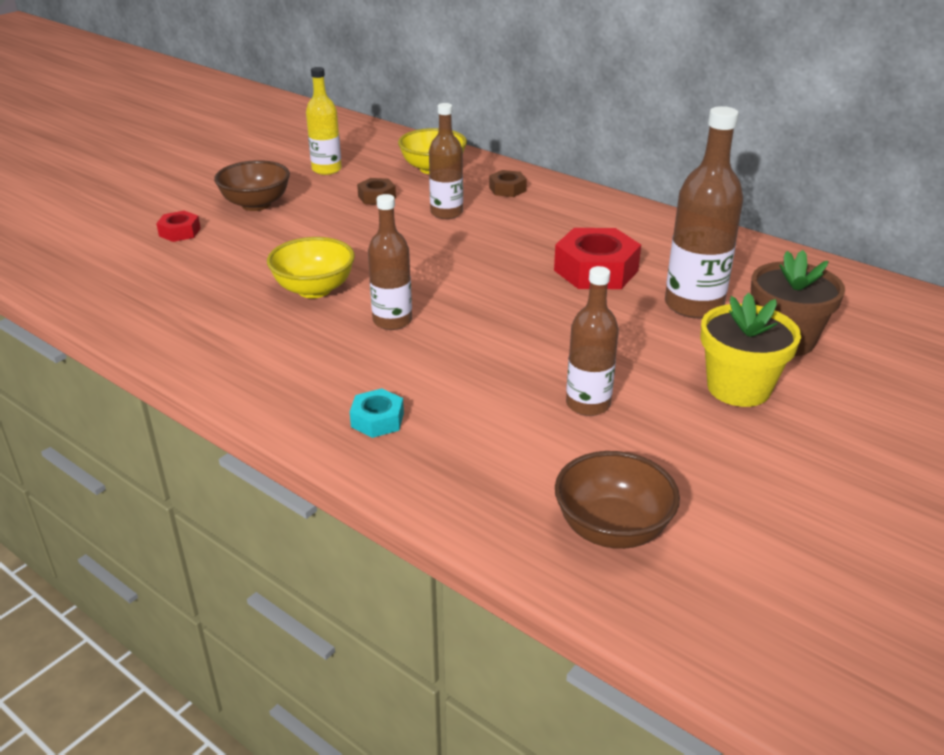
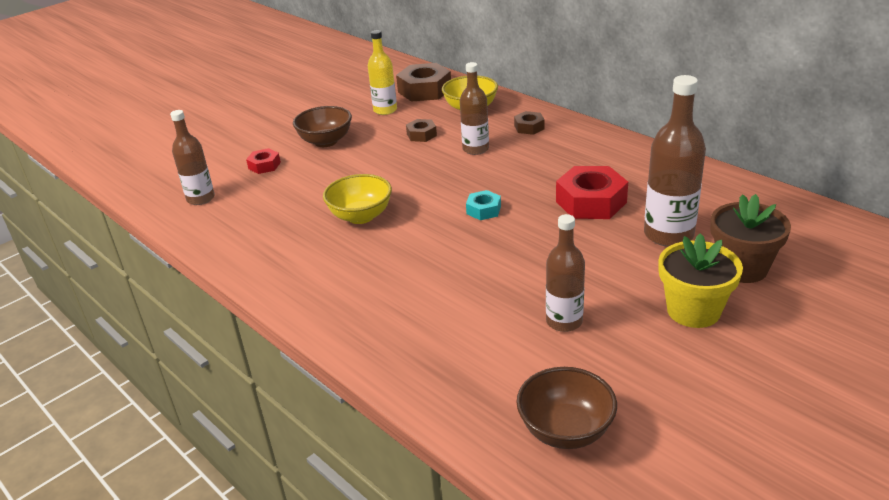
camera: 10 degrees right, 0 degrees up
(372, 148) = (424, 90): none -> brown nut
(377, 420) = (394, 330): turquoise nut -> turquoise nut (483, 210)
(392, 321) = (418, 245): brown bottle -> brown bottle (201, 198)

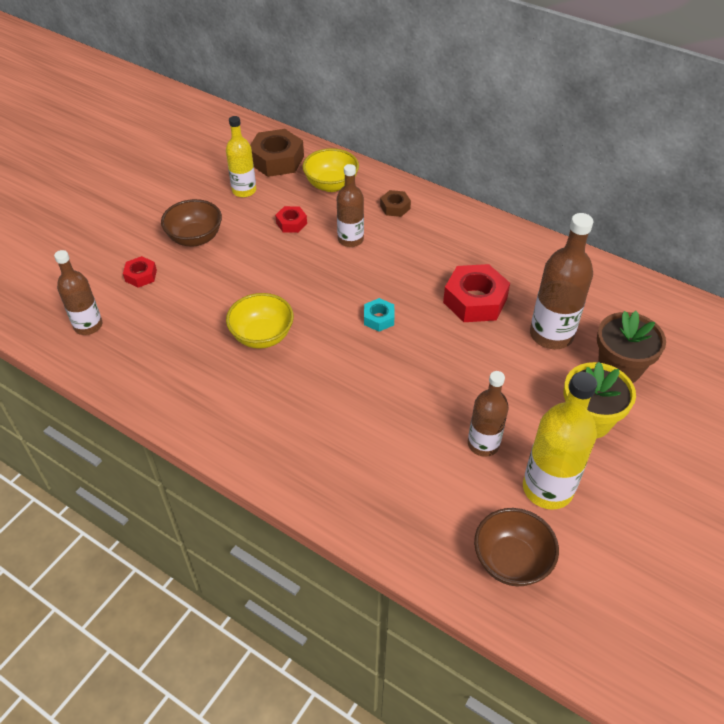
camera: 15 degrees left, 15 degrees up
(421, 135) = (291, 223): brown nut -> red nut
(628, 368) = (547, 488): none -> yellow bottle

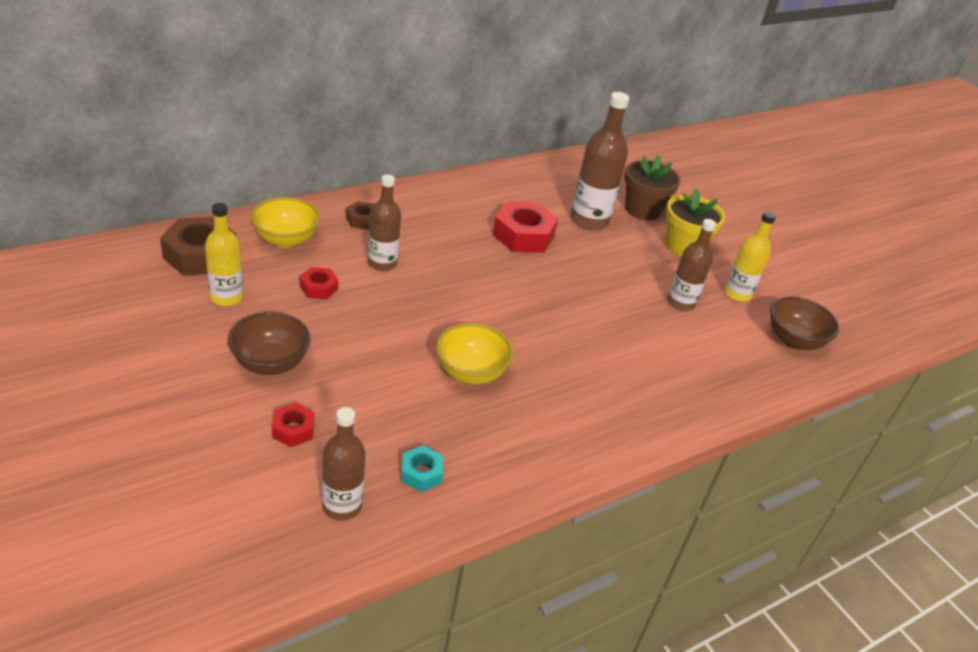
camera: 70 degrees left, 10 degrees down
(379, 318) = (504, 293): turquoise nut -> turquoise nut (421, 473)
(547, 488) = (737, 294): yellow bottle -> yellow bottle, size x0.65

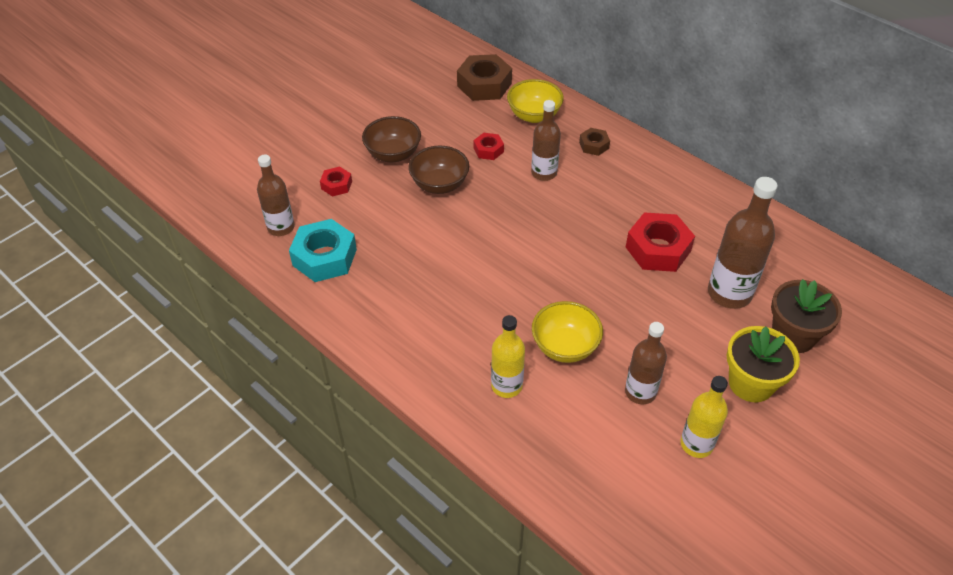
camera: 80 degrees right, 10 degrees up
(226, 297) = (447, 112): yellow bottle -> yellow bottle (506, 385)
(421, 473) = (324, 257): turquoise nut -> turquoise nut, size x1.91
(470, 372) = (442, 258): yellow bowl -> yellow bowl (565, 347)
(794, 340) = (647, 508): brown bowl -> brown bowl (439, 185)

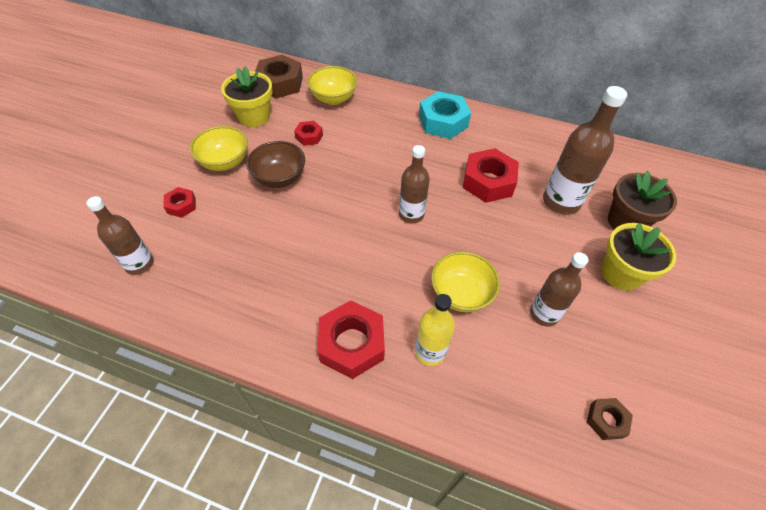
camera: 25 degrees left, 5 degrees up
(324, 257) = (197, 281): turquoise nut -> turquoise nut (443, 121)
(393, 154) = (225, 162): brown bowl -> yellow bowl
(437, 354) = (351, 344): none -> red nut
(441, 114) = (254, 116): none -> yellow flower pot
(544, 173) = (365, 144): brown bottle -> brown bottle (411, 214)
(594, 145) = (394, 110): brown nut -> brown nut (606, 420)
(696, 444) = (614, 346): yellow bottle -> none

